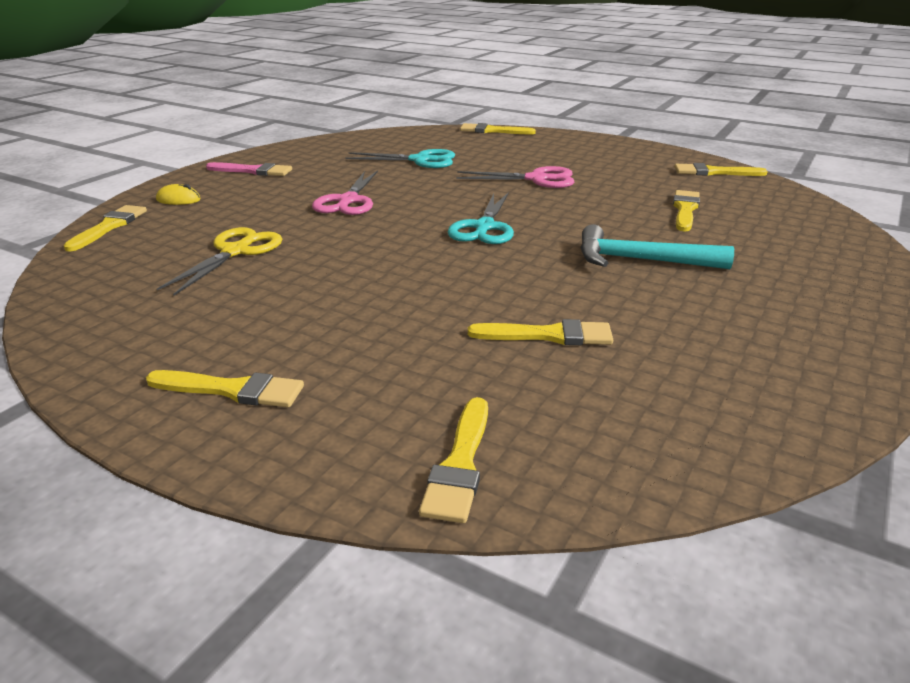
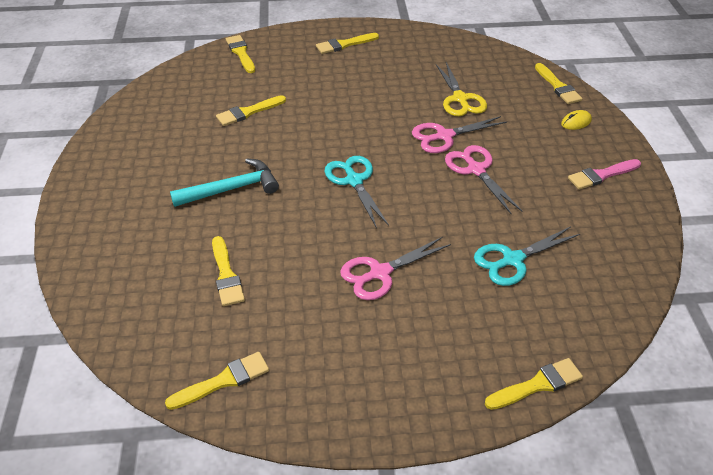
camera: 145 degrees right, 15 degrees up
(326, 229) = (444, 136): none -> pink scissors

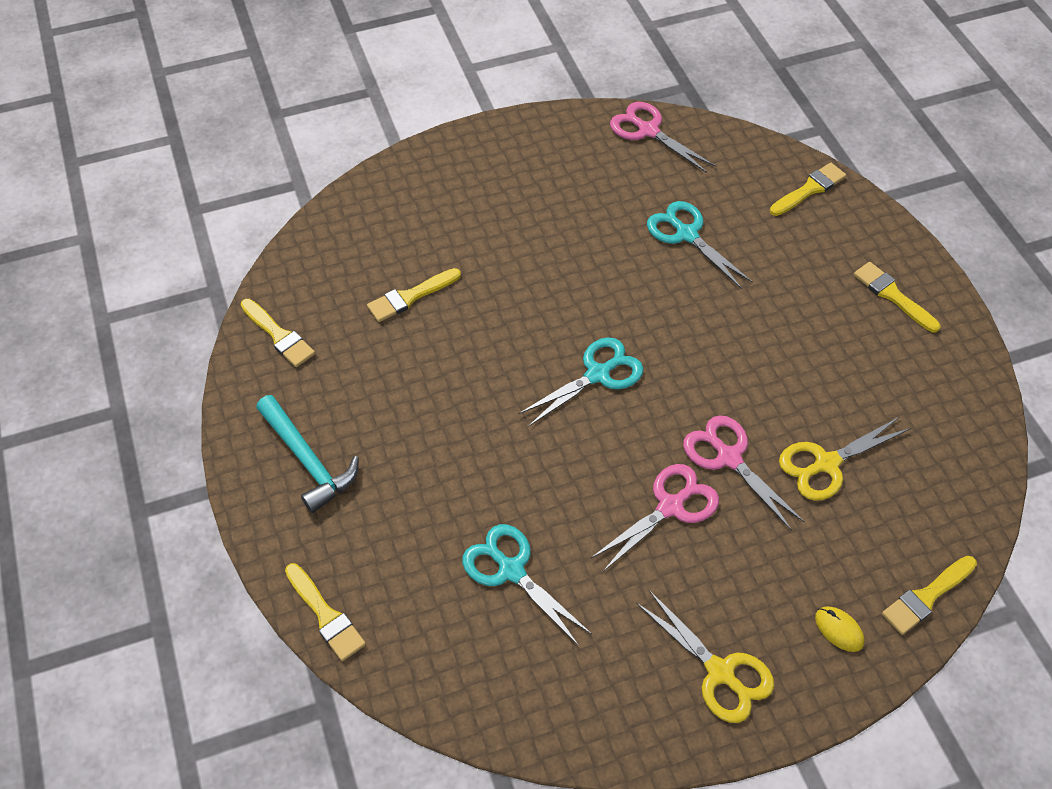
camera: 75 degrees right, 10 degrees up
(232, 189) = (541, 261): turquoise hammer -> turquoise hammer (308, 460)
(248, 112) = (686, 234): yellow brush -> turquoise scissors
(380, 273) = (450, 434): pink scissors -> pink scissors (648, 131)
(601, 175) = (720, 672): pink brush -> yellow scissors

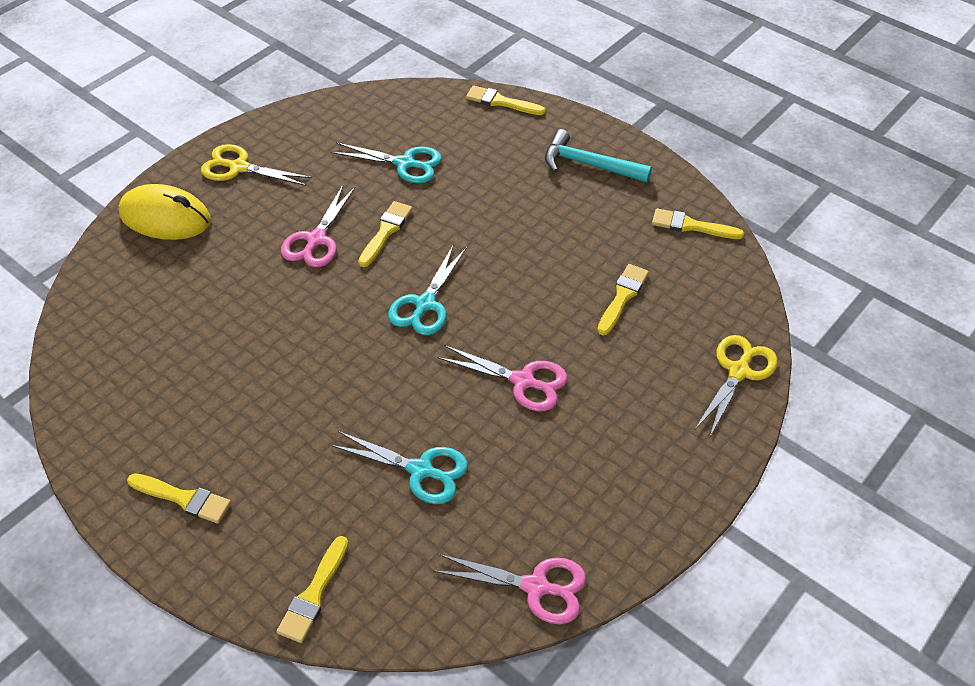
camera: 150 degrees right, 5 degrees down
(728, 457) = (287, 288): pink scissors -> pink scissors (523, 381)
(826, 464) = (206, 316): yellow scissors -> yellow scissors (738, 371)
(839, 630) = (165, 217): yellow mouse -> yellow mouse, size x2.34
(926, 597) = (105, 260): yellow brush -> yellow brush (386, 231)

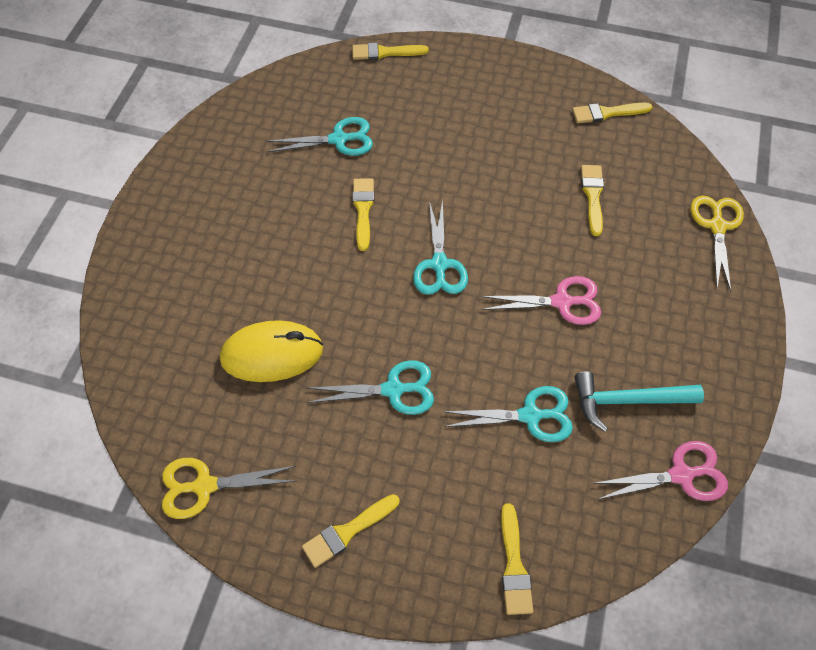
camera: 25 degrees left, 10 degrees up
(165, 217) = (152, 271): yellow mouse -> yellow mouse (272, 354)
(184, 498) = (347, 532): yellow brush -> yellow brush turned 150 degrees clockwise
(239, 167) = (190, 196): yellow scissors -> yellow scissors (204, 486)
(307, 396) = (393, 389): none -> turquoise scissors
(316, 240) = (307, 240): pink scissors -> none
(588, 164) = (493, 86): turquoise hammer -> turquoise hammer (627, 401)

